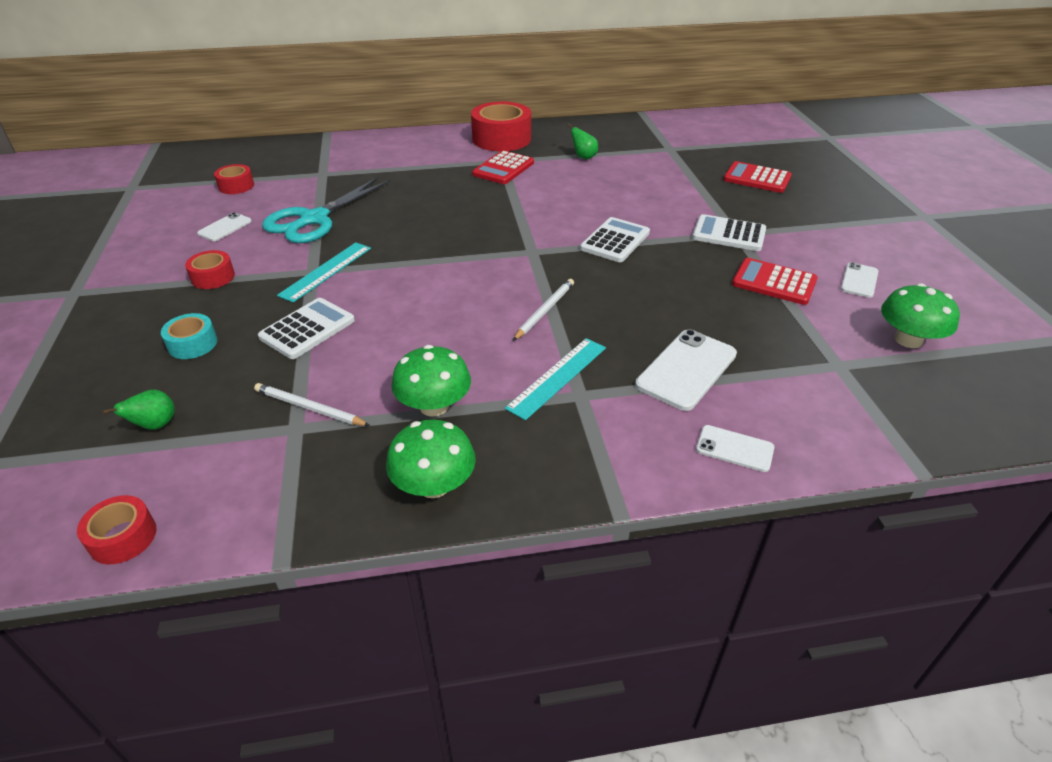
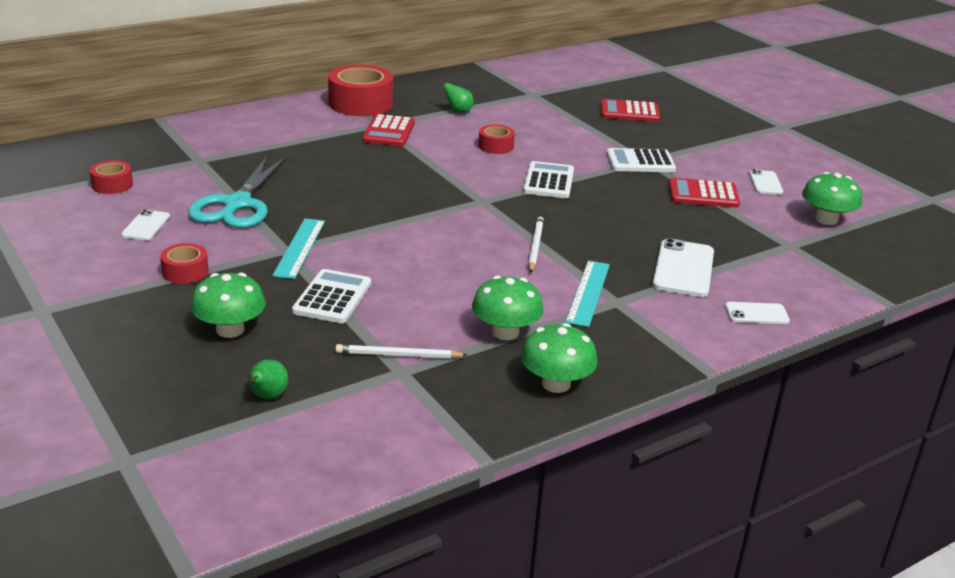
camera: 25 degrees left, 10 degrees down
(123, 537) = (331, 475): red tape -> red tape (496, 146)
(192, 344) = (230, 330): turquoise tape -> green mushroom

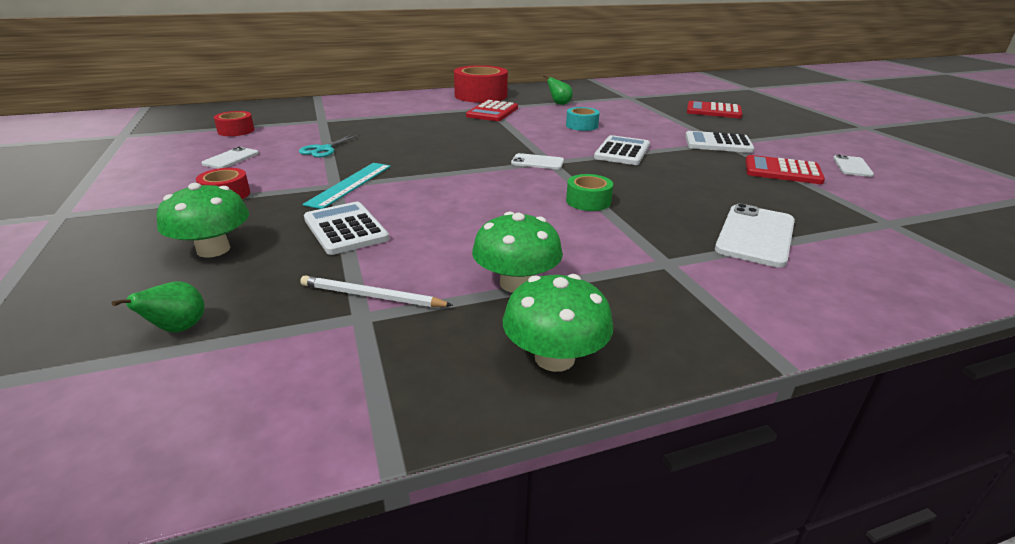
camera: 15 degrees right, 0 degrees up
(237, 204) = (324, 149): turquoise scissors -> turquoise scissors, size x0.50
(332, 297) = (345, 229): white calculator -> white calculator turned 60 degrees counterclockwise
(496, 146) = (581, 125): red tape -> turquoise tape
(535, 246) = (588, 201): white pencil -> green tape
(588, 293) = (633, 250): turquoise ruler -> none
(756, 314) = (854, 294): white phone -> white phone (537, 162)
(826, 219) = (931, 202): green mushroom -> none

